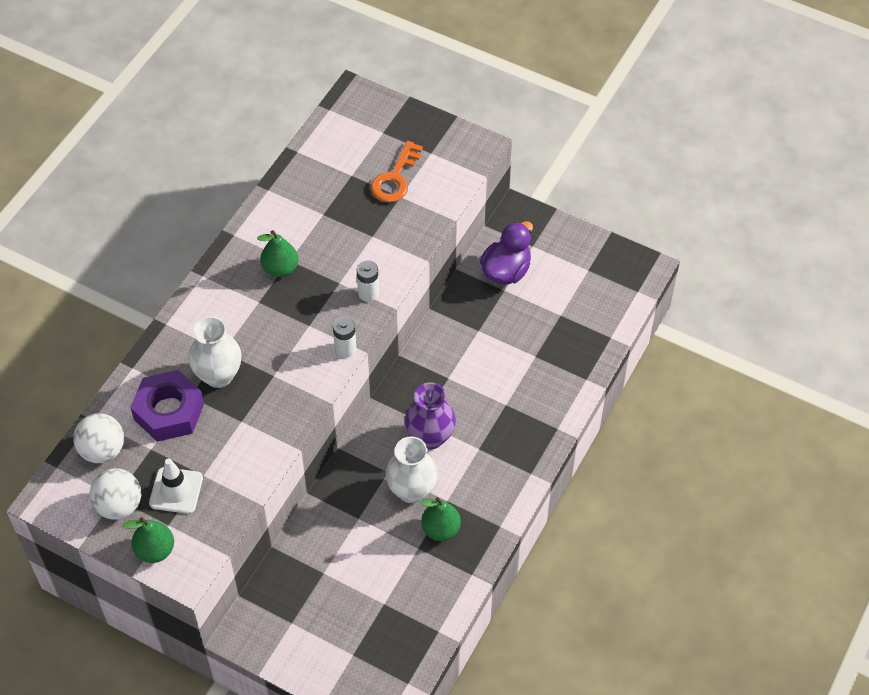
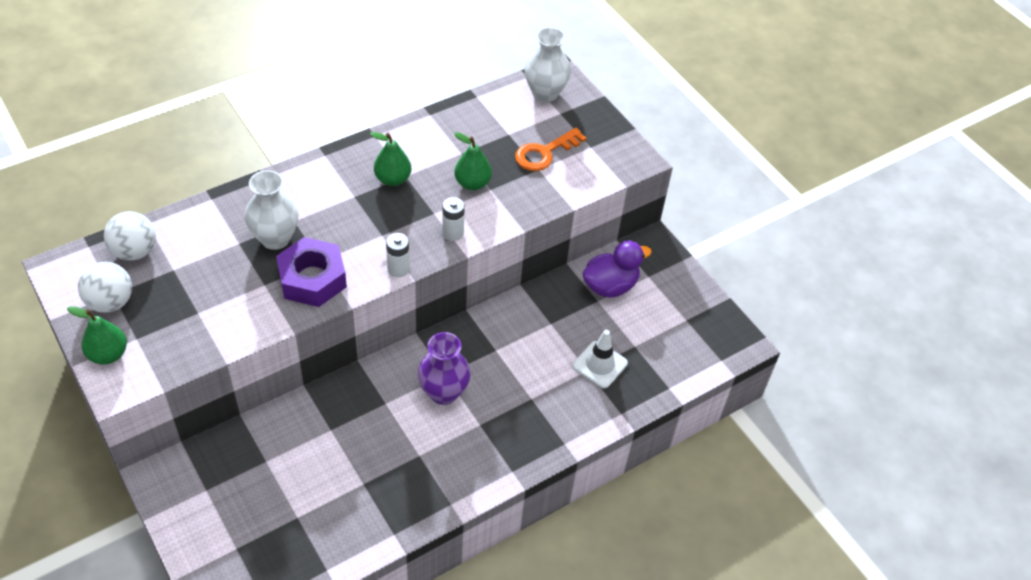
camera: 25 degrees right, 5 degrees down
(169, 411) = (212, 247): purple nut -> purple nut (312, 279)
(176, 490) = (165, 314): white traffic cone -> white traffic cone (600, 364)
(412, 490) = (394, 430): white vase -> white vase (545, 93)
(440, 529) = (395, 478): green pear -> green pear (472, 183)

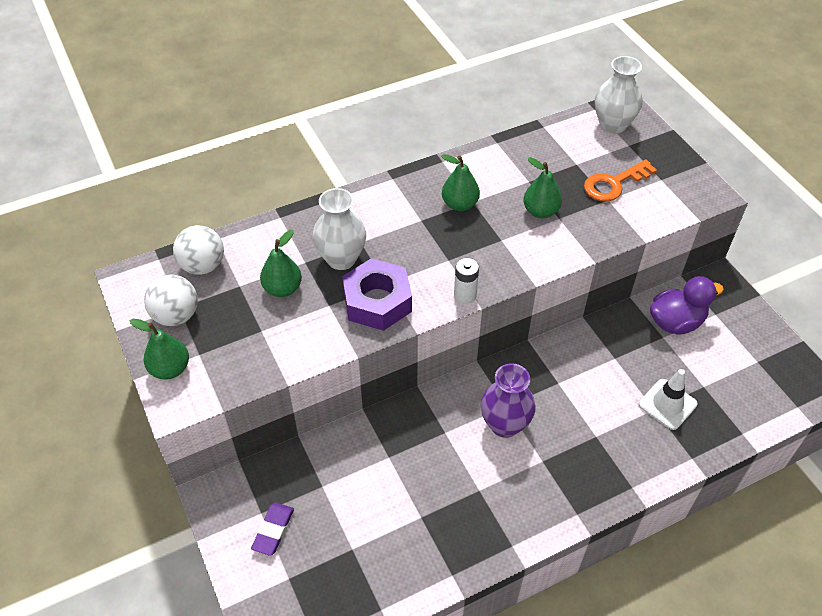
camera: 10 degrees right, 0 degrees up
(217, 270) = (283, 288): none -> green pear
(219, 505) = (273, 530): none -> purple eraser
(453, 233) = (521, 261): white battery -> none

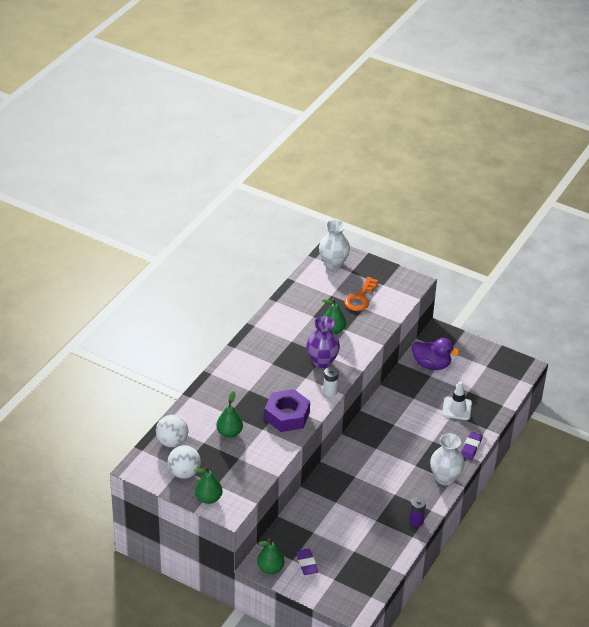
camera: 35 degrees left, 10 degrees down
(341, 259) = (247, 403): white vase -> white vase (445, 478)
(459, 204) = (286, 345): green pear -> green pear (270, 568)
(477, 552) = (416, 521): none -> purple battery
(505, 424) = (383, 458): purple vase -> purple vase (322, 362)
(646, 476) = (471, 448): none -> purple eraser
(676, 322) = (431, 365): purple duck -> purple duck turned 75 degrees clockwise

